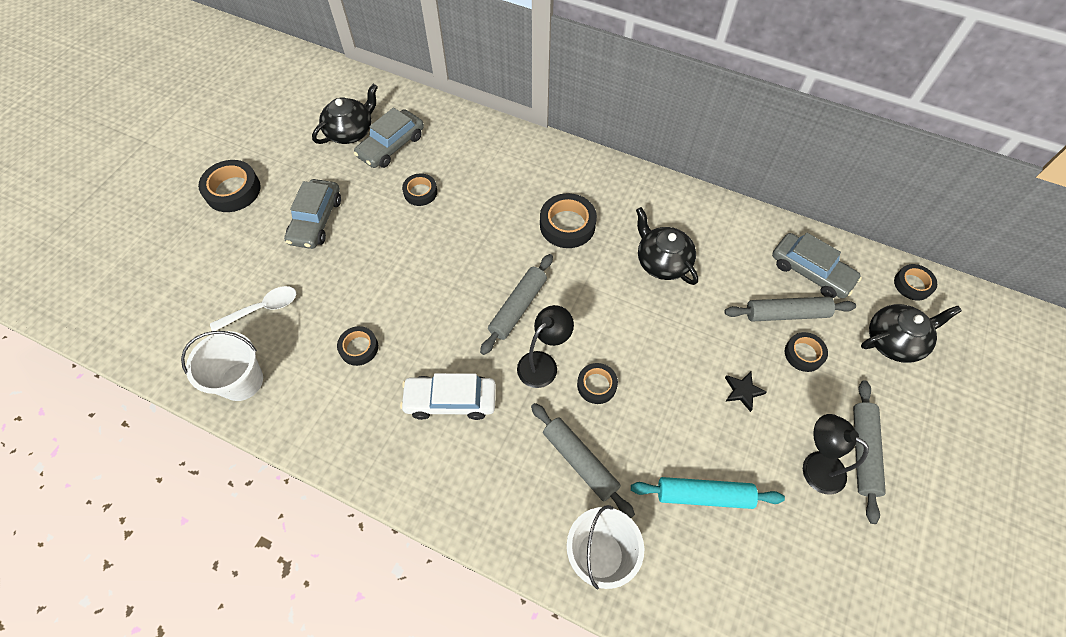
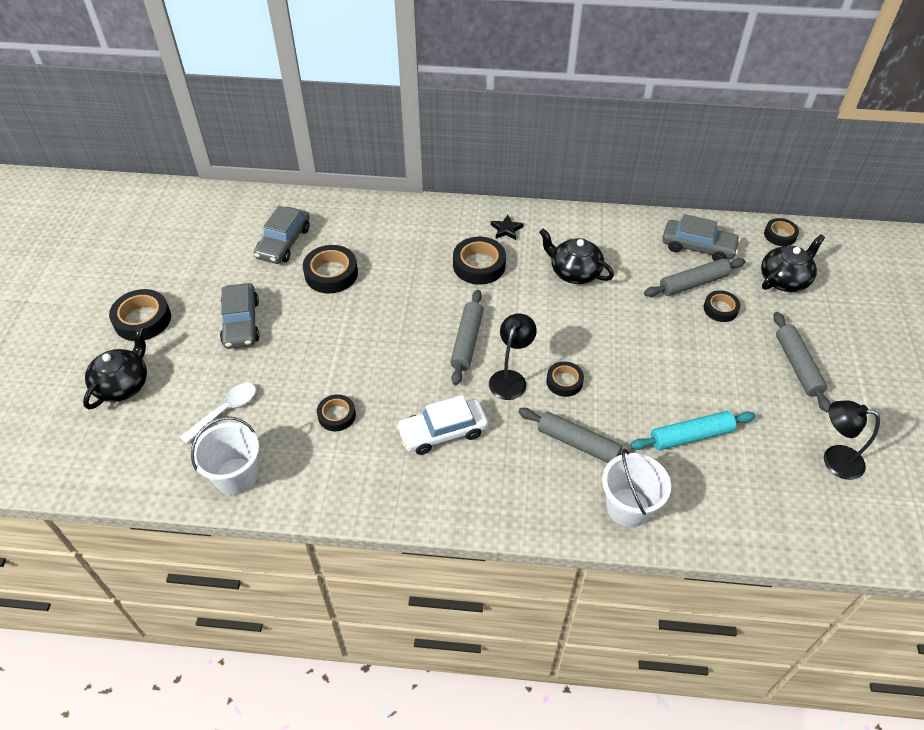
camera: 20 degrees left, 10 degrees down
(350, 131) = (237, 240): black teapot -> black teapot (123, 384)
(420, 192) = (331, 274): black tape -> black tape, size x1.62
(743, 391) = (685, 350): black star -> black star (506, 229)
(815, 466) = (766, 387): black lamp -> black lamp (834, 459)

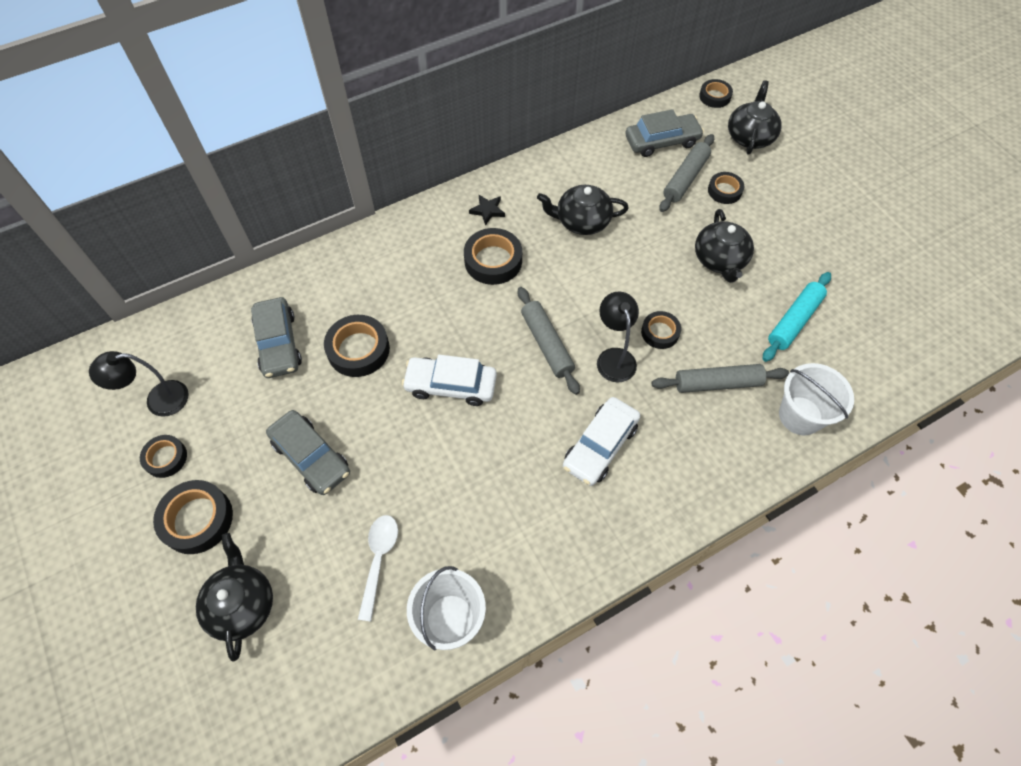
camera: 35 degrees left, 10 degrees up
(336, 415) = (492, 492): black tape -> black tape (166, 458)
(372, 330) = (451, 385): none -> white car
(666, 357) = (720, 260): none -> black teapot
(797, 366) = (819, 210): grey rolling pin -> none
(834, 459) = (904, 277): black lamp -> black lamp (158, 400)

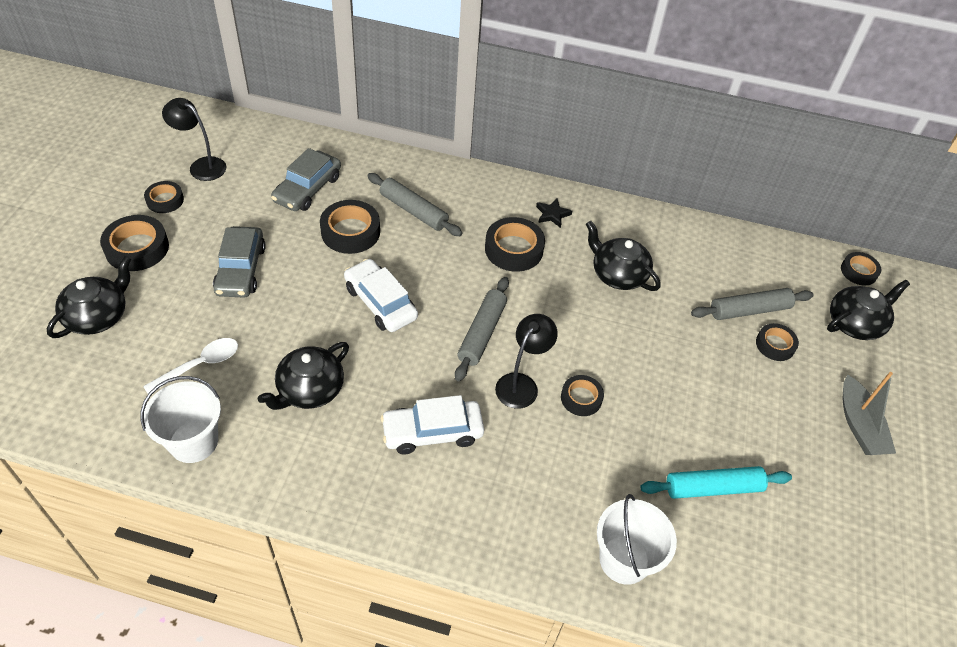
camera: 40 degrees right, 10 degrees down
(662, 141) = (762, 269): grey car -> none
(717, 383) = (582, 473): grey rolling pin -> grey rolling pin (413, 211)
(720, 260) = (703, 390): black teapot -> black teapot (310, 390)
(821, 205) = (859, 425): none -> grey boat

